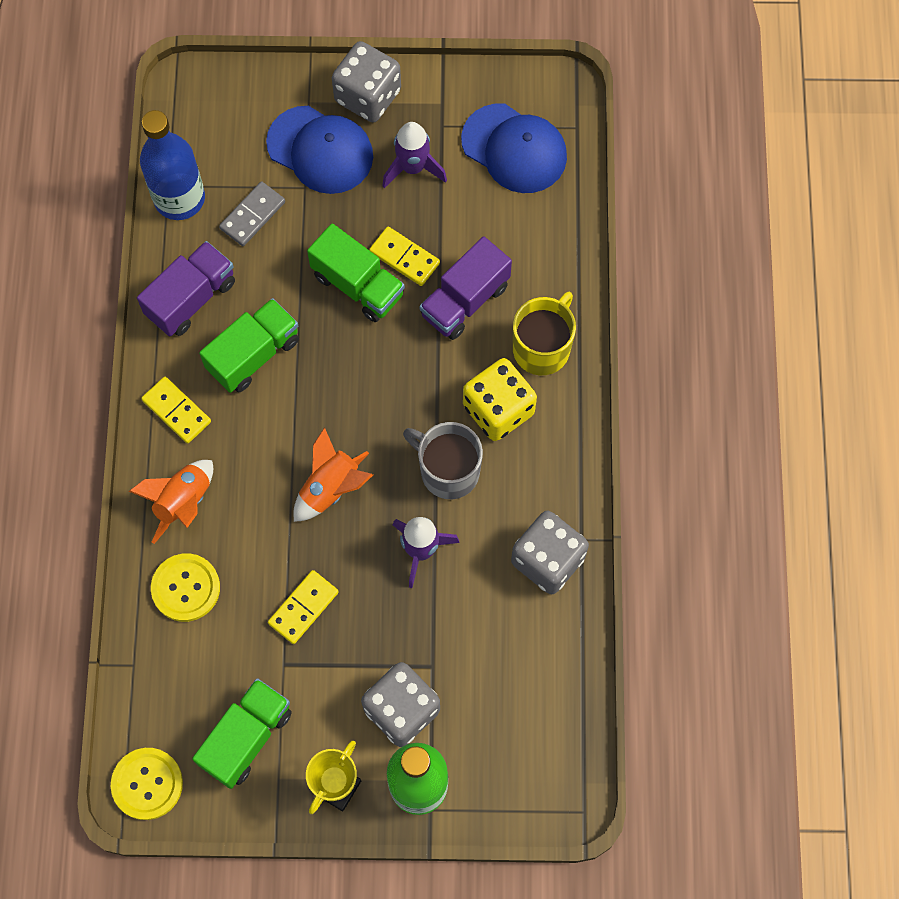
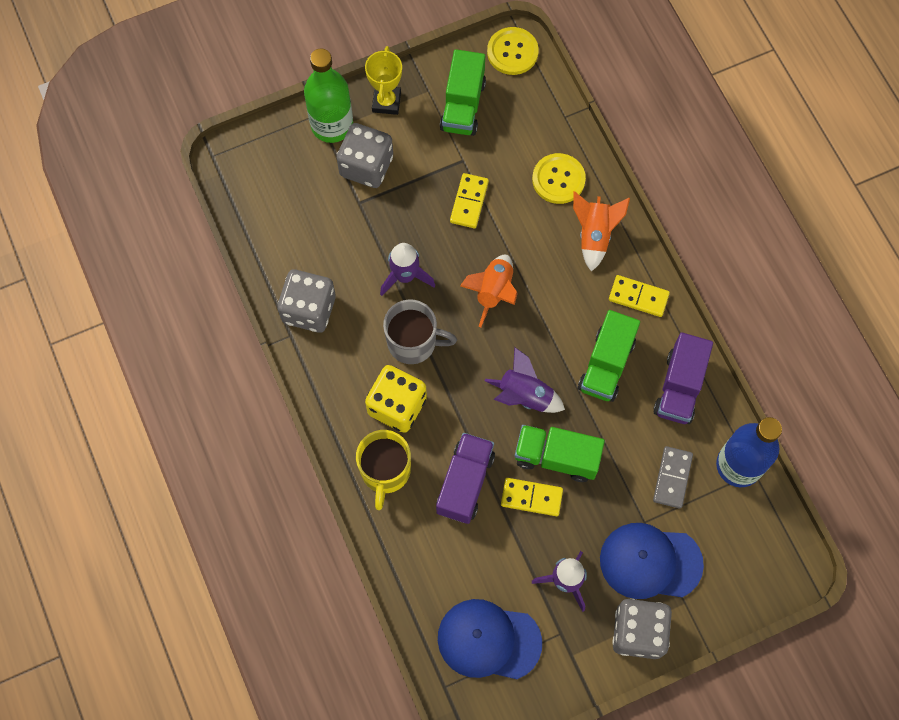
camera: 155 degrees right, 0 degrees up
(357, 360) = (524, 396): none -> purple rocket

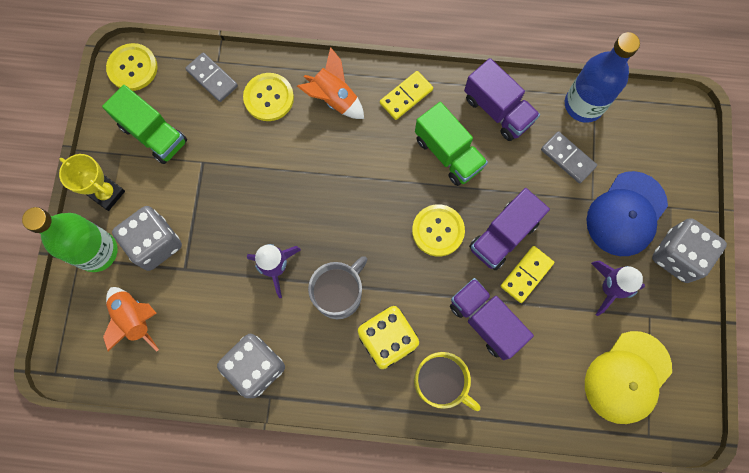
camera: 60 degrees left, 5 degrees up
(469, 202) = (243, 178): yellow domino -> none
(488, 640) = (627, 377): blue cap -> yellow cap
(493, 291) = (334, 204): orange rocket -> orange rocket (135, 318)
(524, 396) = (438, 231): purple rocket -> yellow button
(545, 122) = (212, 78): none -> grey domino
(556, 457) = (503, 236): green truck -> purple truck

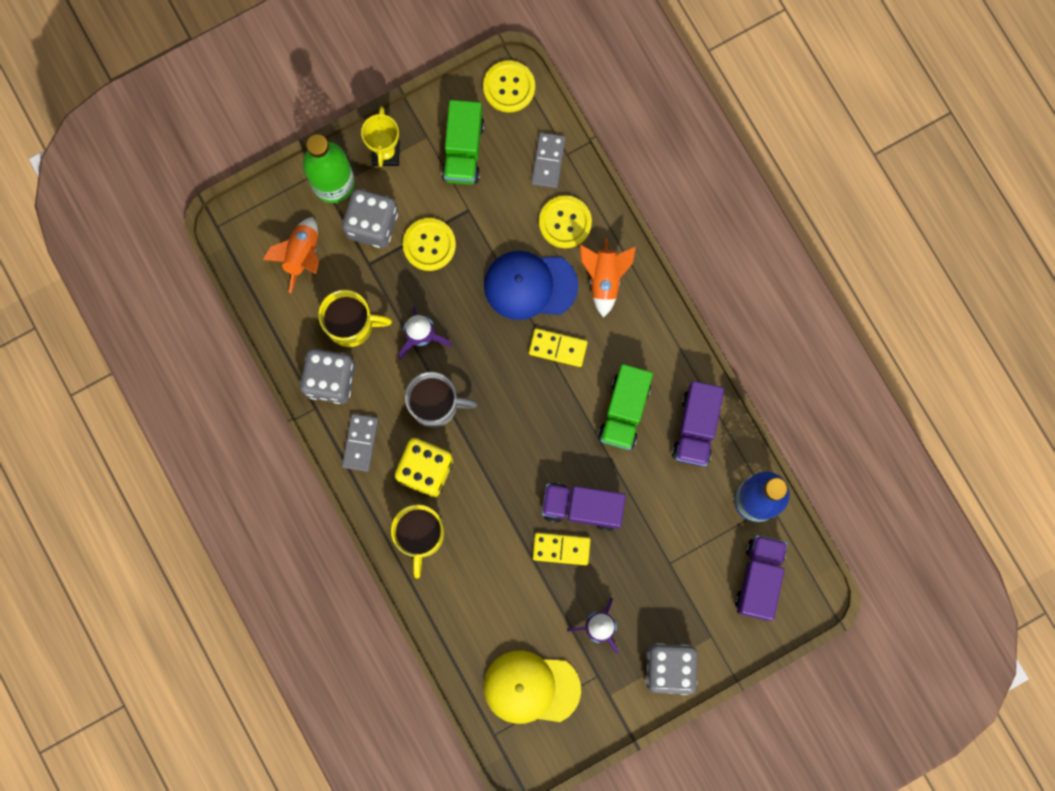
camera: 55 degrees right, 5 degrees up
(223, 317) = (351, 324): none -> yellow mug
(406, 96) = (651, 339): yellow domino -> yellow domino (558, 348)
(438, 231) = (547, 449): yellow button -> yellow button (429, 245)
(485, 321) = (497, 540): purple truck -> purple truck (759, 578)
(567, 158) = (693, 518): grey domino -> grey domino (360, 442)
(626, 214) = (677, 601): blue cap -> blue cap (530, 285)

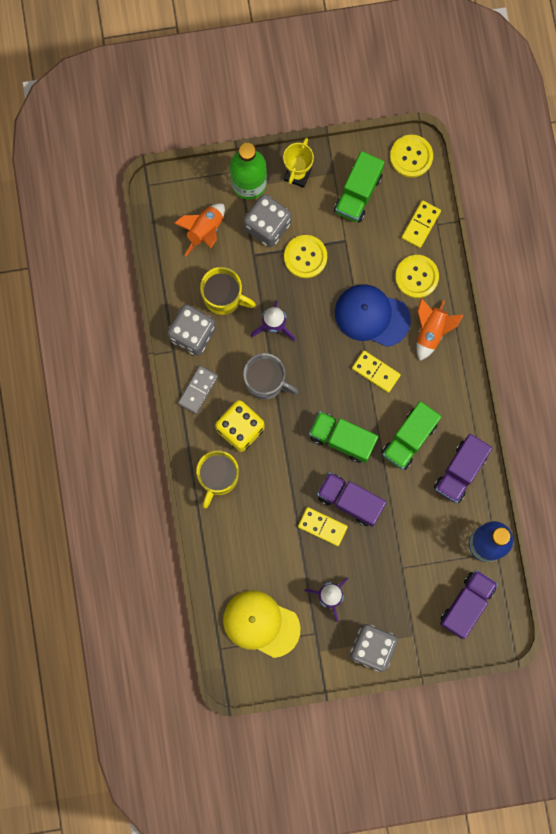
camera: 20 degrees right, 0 degrees up
(547, 439) = (342, 439): none -> green truck
(548, 161) = (420, 224): grey domino -> yellow domino

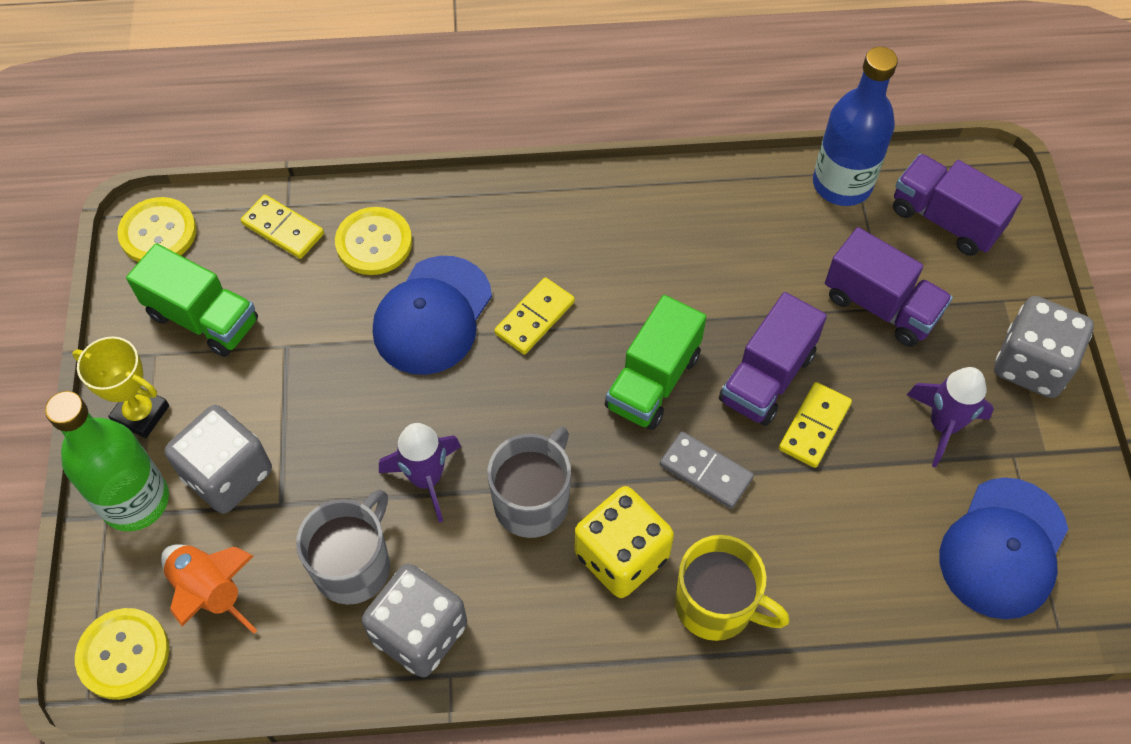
camera: 85 degrees left, 20 degrees down
(198, 390) = (536, 631): grey domino -> grey domino (705, 472)
(223, 297) = (354, 566): yellow mug -> grey mug
(261, 624) = (1003, 548): yellow cap -> blue cap
(305, 257) = (303, 413): yellow button -> yellow button (123, 654)
(409, 439) = (659, 277): green truck -> none
(431, 331) = (473, 229): orange rocket -> none
(460, 471) = (719, 209): purple truck -> purple truck (881, 306)

